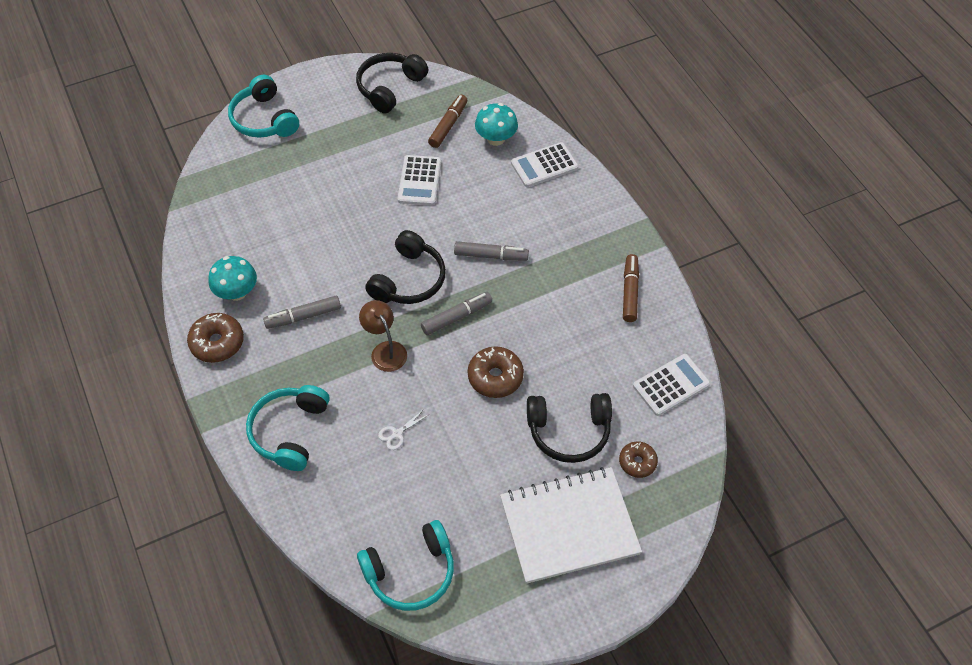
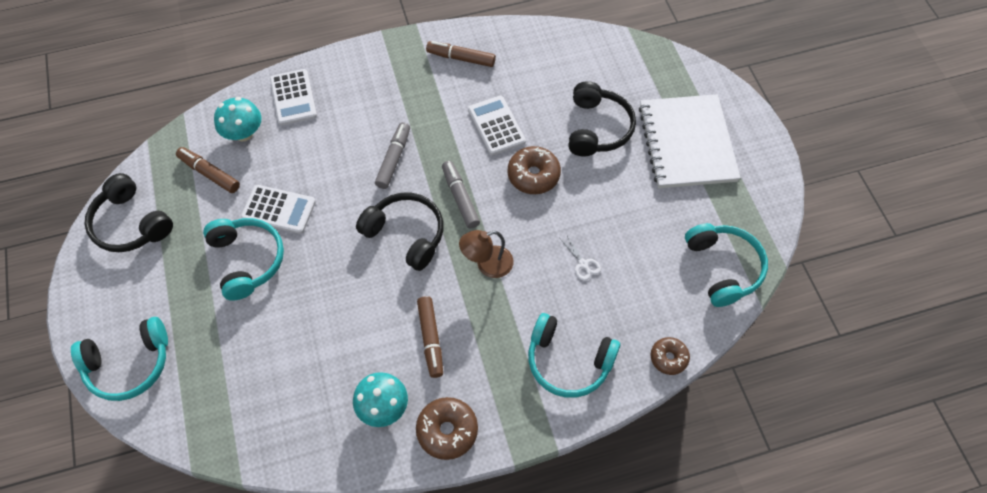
camera: 80 degrees left, 5 degrees up
(303, 316) = (430, 339): grey marker -> brown marker
(365, 170) = (247, 260): none -> turquoise headphones
(637, 462) = (632, 85): brown donut -> brown donut (668, 358)
(671, 385) = (562, 48): white calculator -> white calculator (496, 126)

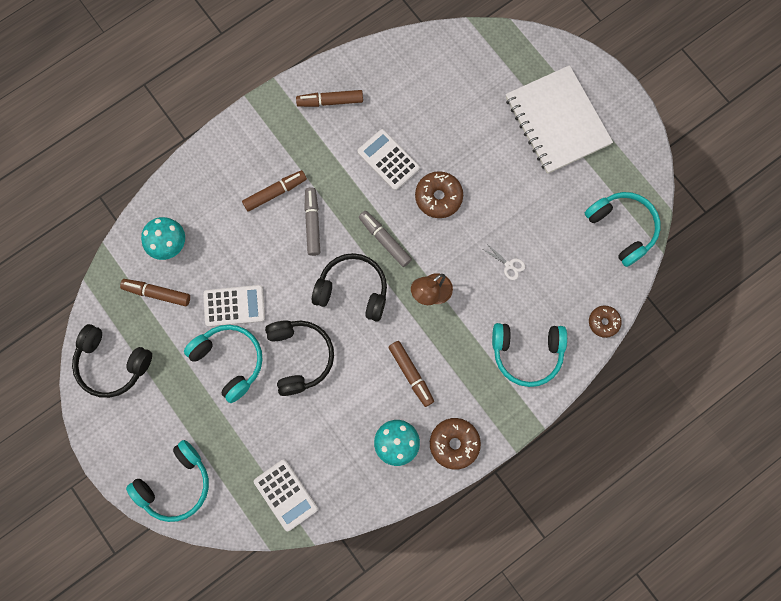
camera: 20 degrees left, 15 degrees up
(293, 97) = (196, 193): white calculator -> white calculator (286, 495)
(369, 120) = (275, 193): none -> brown marker
(597, 128) = (476, 132): black headphones -> black headphones (299, 357)

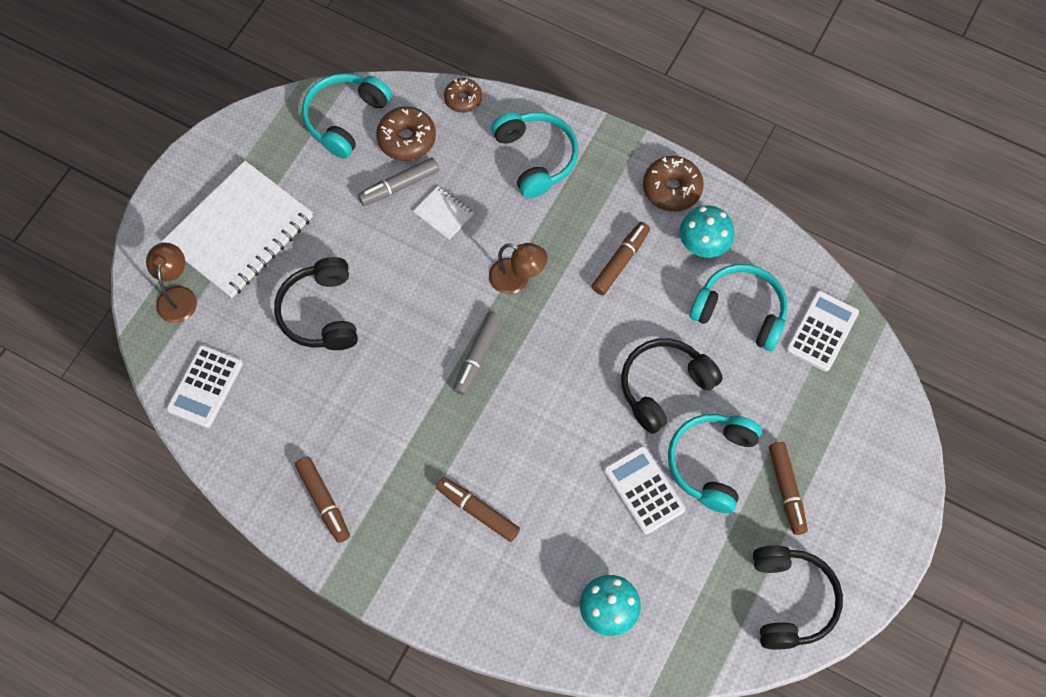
camera: 115 degrees left, 10 degrees down
(157, 293) = (677, 591): brown marker -> brown marker (786, 490)
(175, 484) = (880, 453): turquoise headphones -> turquoise headphones (740, 312)
(312, 223) = (496, 447): grey marker -> grey marker (399, 186)
(352, 290) = (556, 365): black headphones -> black headphones (321, 313)
(388, 160) = (373, 396): white calculator -> white calculator (205, 386)
(438, 197) = (395, 320): brown donut -> brown donut (406, 139)
(509, 265) = (443, 214): white scissors -> white notebook
(523, 64) = (177, 296): none -> brown lamp

